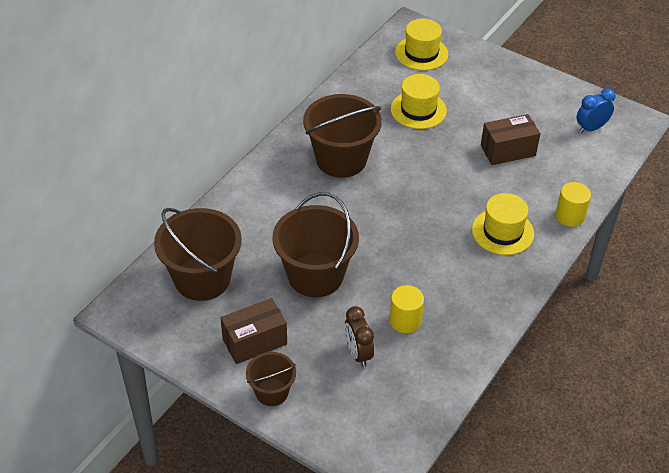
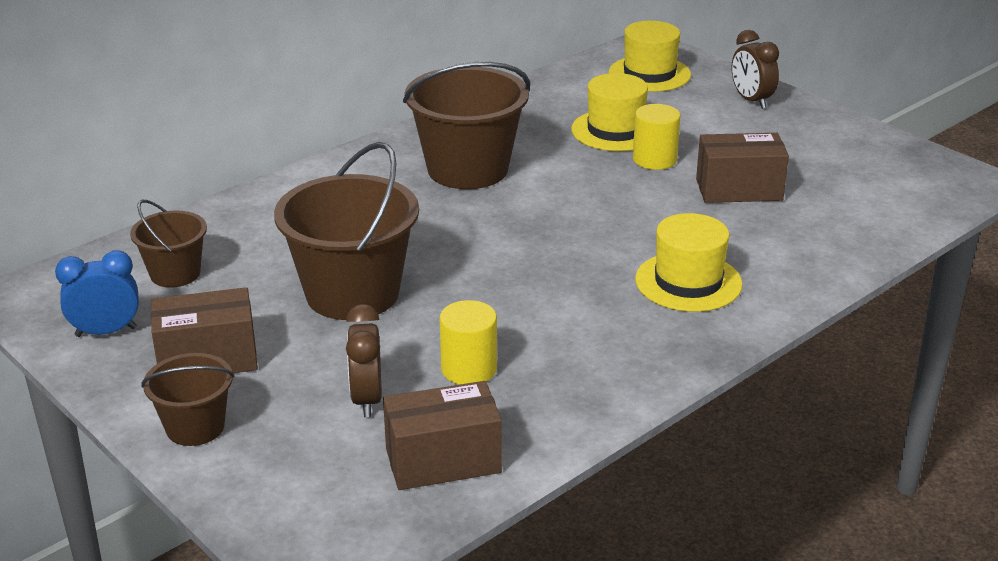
camera: 15 degrees right, 15 degrees down
(202, 279) = (175, 274): brown bucket -> brown bucket, size x0.54
(417, 388) = (443, 461): none -> brown box
(491, 69) = (751, 100): none -> brown clock
(570, 216) = (813, 278): yellow cylinder -> yellow cylinder (654, 159)
(591, 128) = (889, 180): blue clock -> blue clock (106, 332)

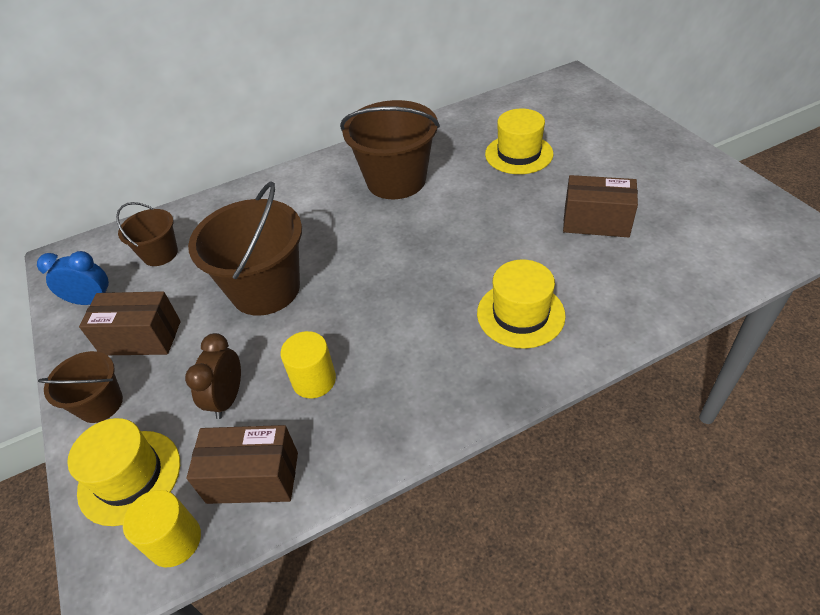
camera: 20 degrees right, 15 degrees up
(649, 74) = (564, 103): yellow hat -> yellow hat (130, 476)
(654, 159) = (538, 185): yellow cylinder -> yellow cylinder (175, 541)
(751, 100) = (636, 134): brown clock -> none

